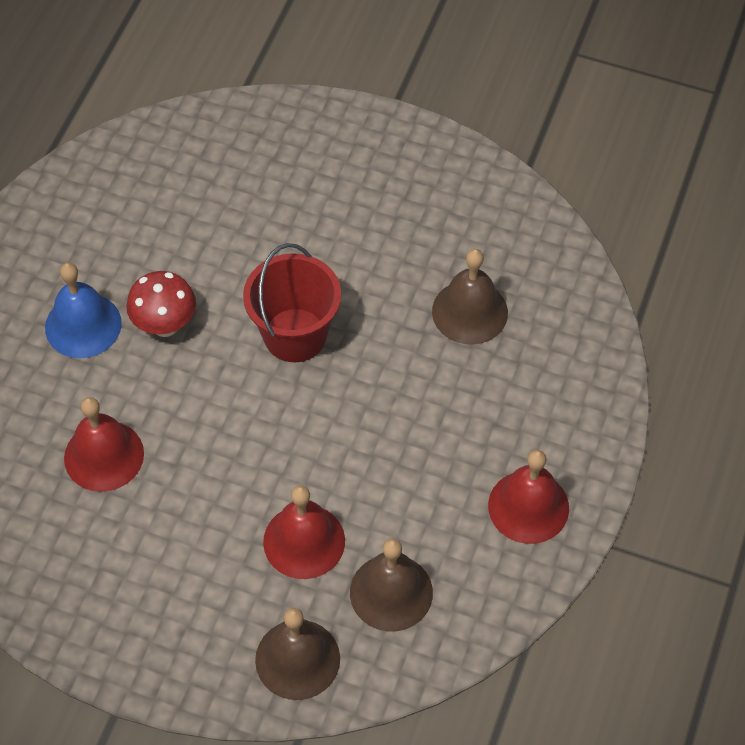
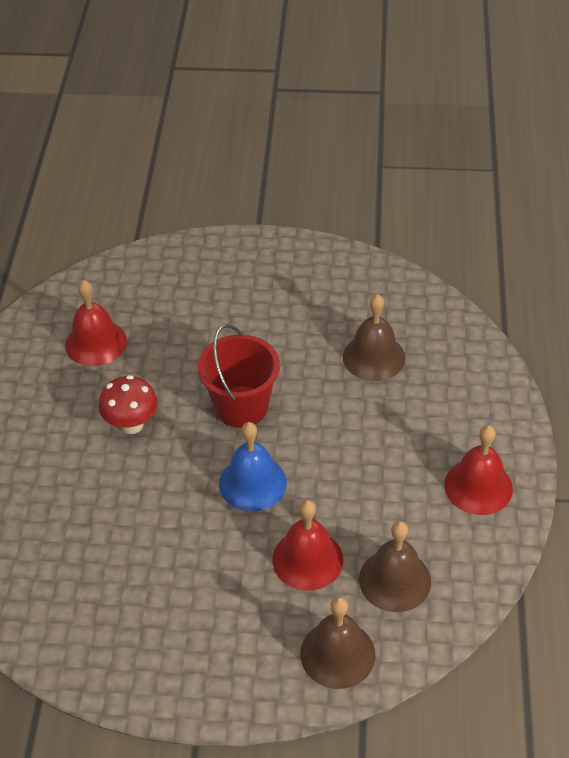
camera: 15 degrees left, 10 degrees down
(83, 325) = (62, 441): blue bell -> blue bell (252, 483)
(104, 455) = (114, 536): red bell -> red bell (96, 343)

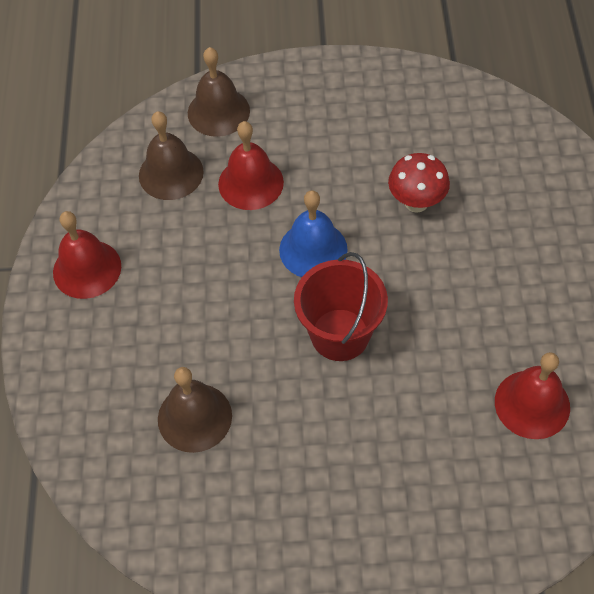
camera: 175 degrees right, 10 degrees up
(131, 424) = (454, 301): red mushroom -> red mushroom (416, 202)

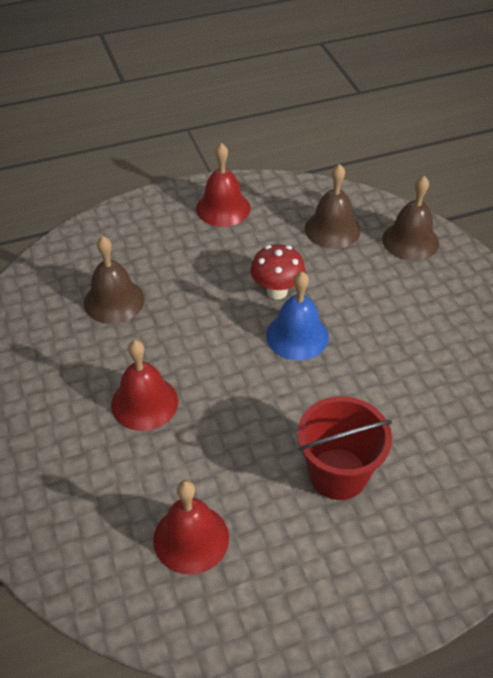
camera: 70 degrees right, 10 degrees down
(251, 183) = (347, 279): red bell -> red bell (144, 402)
(340, 334) = (217, 374): red bucket -> red bucket (338, 474)
(416, 202) = (383, 399): red mushroom -> red mushroom (277, 291)

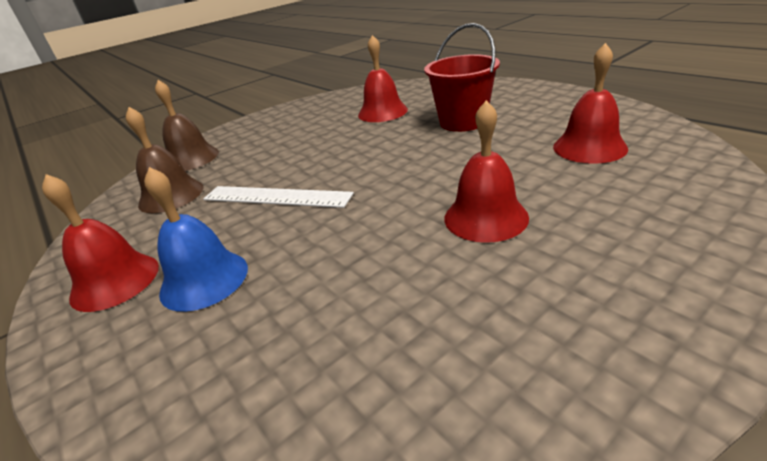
camera: 105 degrees left, 15 degrees down
(114, 301) = (337, 311): brown bell -> none
(277, 291) = (276, 197): red mushroom -> white ruler
(297, 336) = (334, 171): blue bell -> blue bell (204, 279)
(431, 415) = (382, 112): none -> red bell

